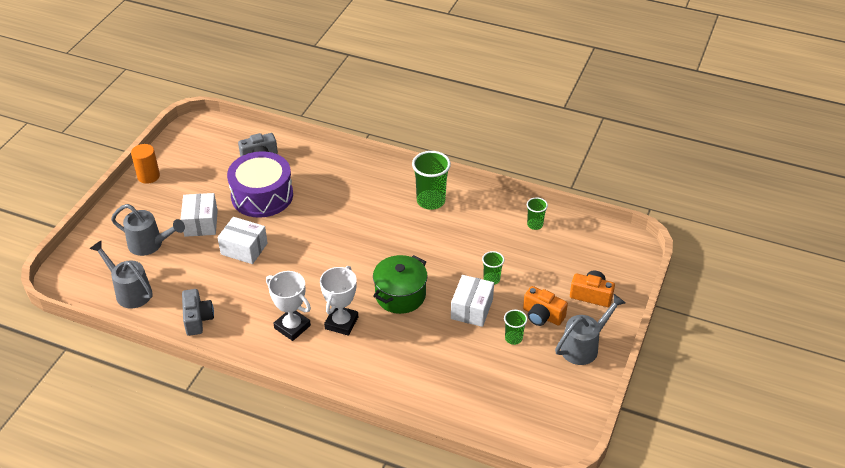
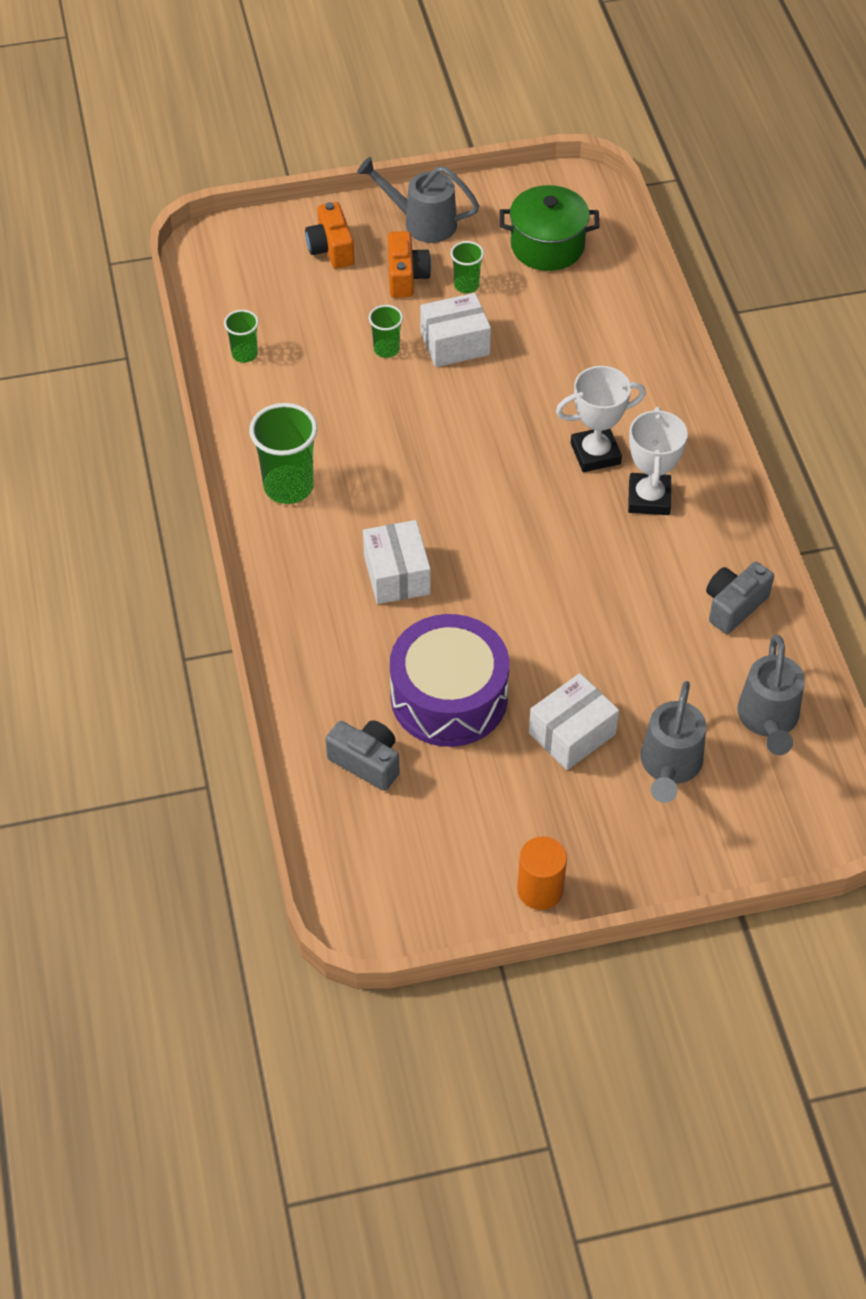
camera: 125 degrees left, 10 degrees up
(150, 244) = (669, 766): grey watering can -> grey watering can turned 150 degrees counterclockwise
(244, 249) = (571, 643): white box -> white box (397, 575)
(400, 295) = (496, 422): green pot -> green pot (547, 246)

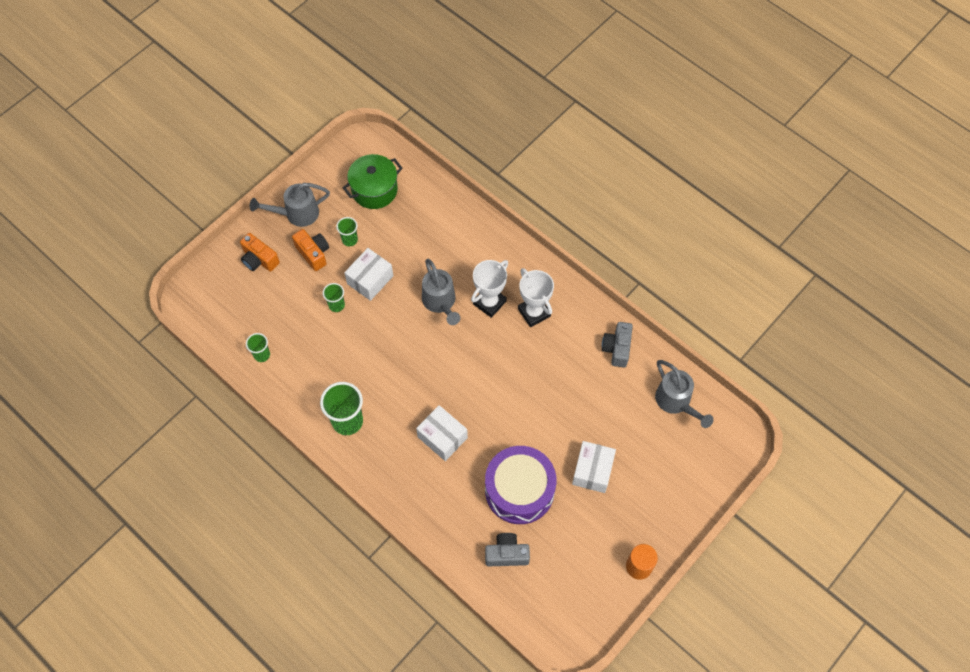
camera: 35 degrees left, 10 degrees up
(669, 766) = (649, 458): grey watering can -> grey watering can (440, 302)

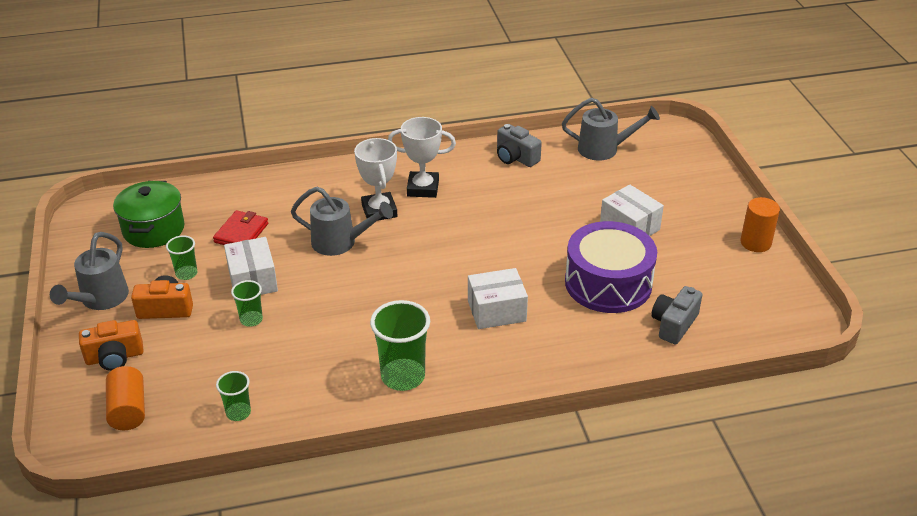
camera: 55 degrees left, 25 degrees down
(227, 299) = (128, 410): none -> orange cylinder
(407, 240) = (241, 233): none -> red wallet

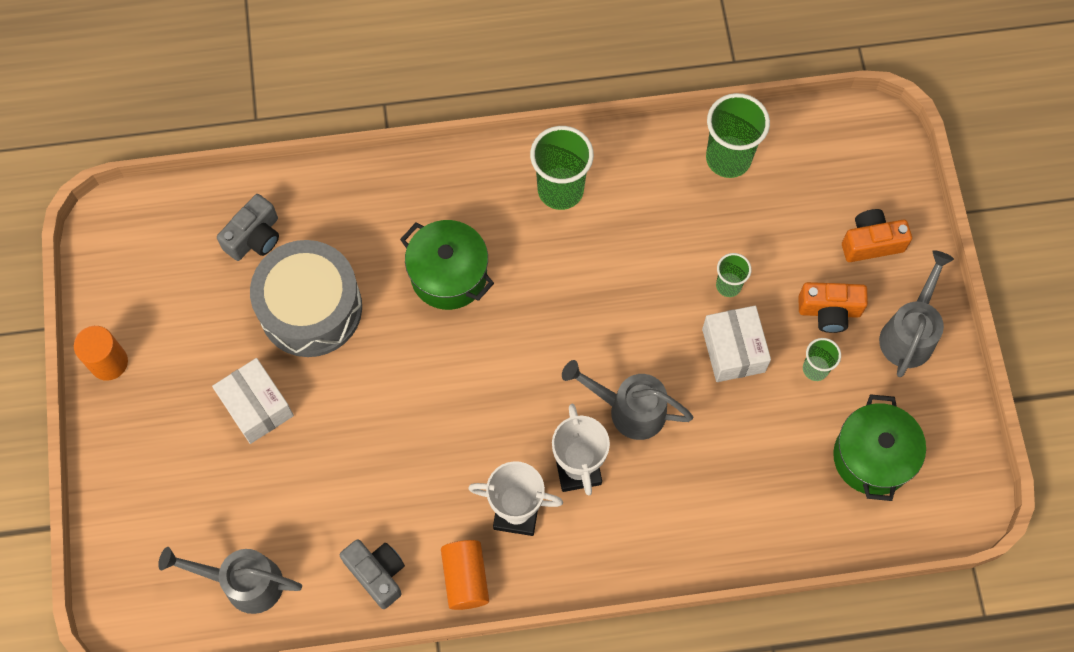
camera: 175 degrees left, 30 degrees up
(128, 410) = (840, 171): orange cylinder -> orange cylinder (465, 578)
(238, 413) = (728, 158): green cup -> green cup, size x1.83
(241, 233) = (757, 440): red wallet -> none
(496, 311) = (449, 275): white box -> green pot
(608, 283) = (310, 308): purple drum -> grey drum

